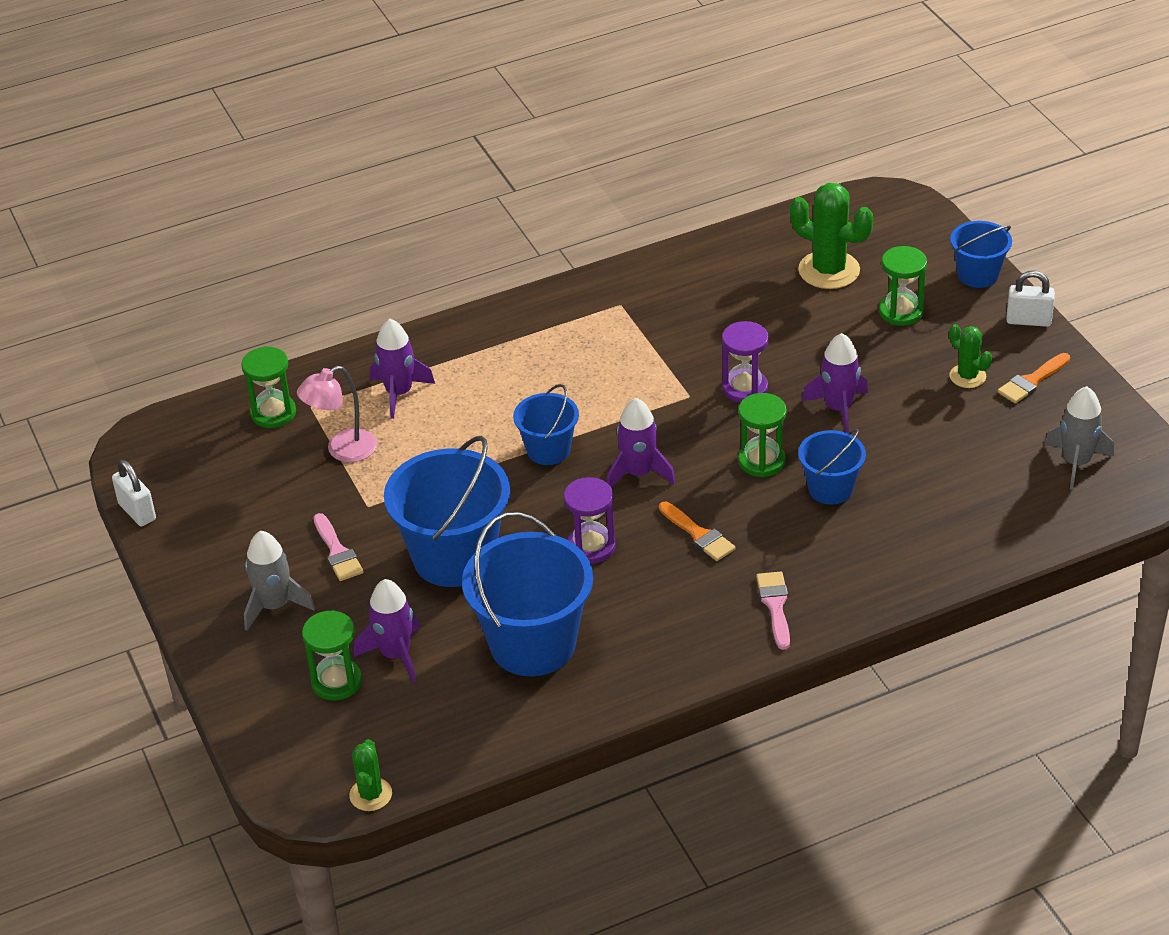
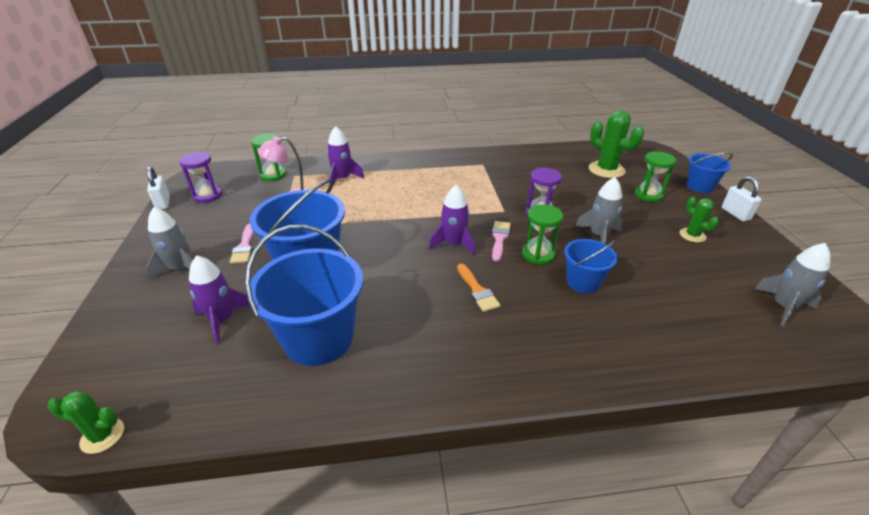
camera: 15 degrees right, 5 degrees down
(336, 682) = (168, 329): green hourglass -> none
(370, 794) = (102, 436): green cactus -> green cactus turned 75 degrees clockwise
(548, 450) = (405, 220): blue bucket -> none
(591, 547) = (400, 281): purple hourglass -> purple hourglass (207, 196)
(775, 606) = (517, 358): pink brush -> pink brush (499, 238)
(838, 408) = (599, 235): purple rocket -> grey rocket
(1028, 320) = (735, 214): white padlock -> white padlock turned 45 degrees clockwise
(1032, 381) = (740, 247): orange brush -> none

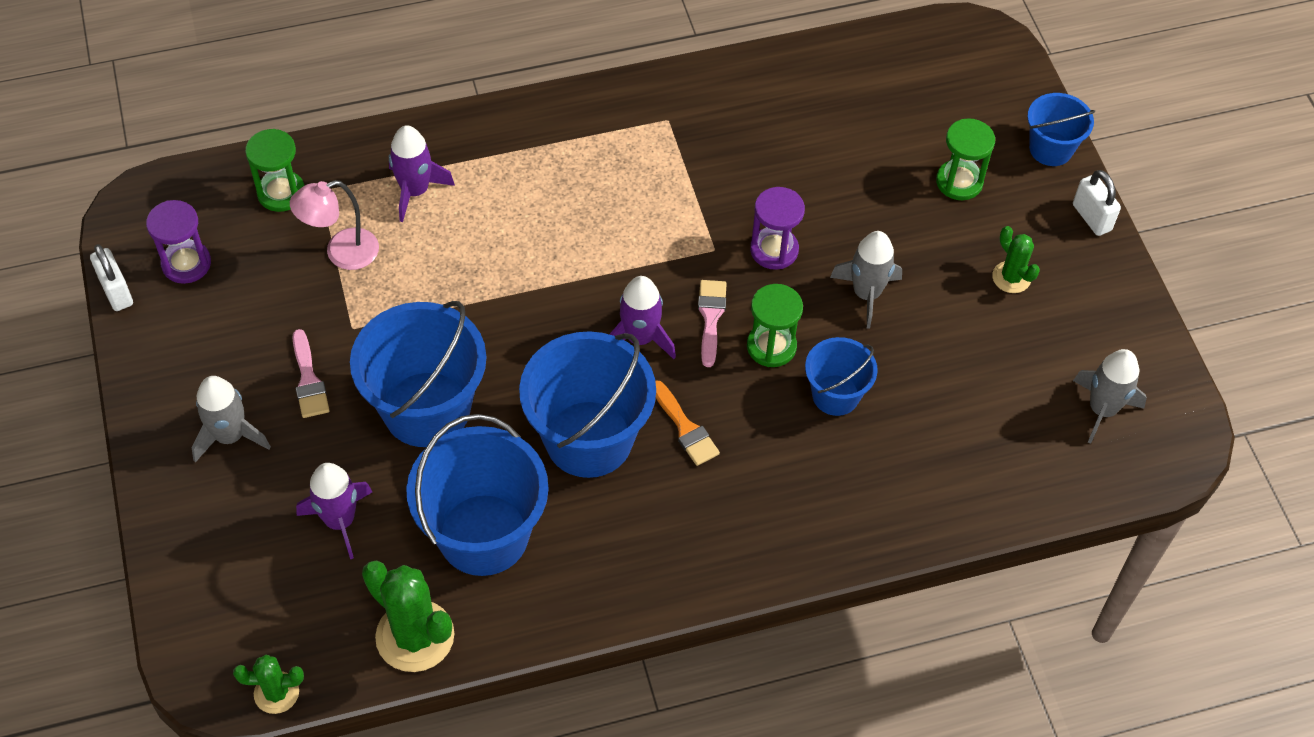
camera: 10 degrees left, 20 degrees up
(410, 290) = (588, 439): none -> blue bucket
(606, 170) = (895, 115): green cactus -> green cactus (415, 636)

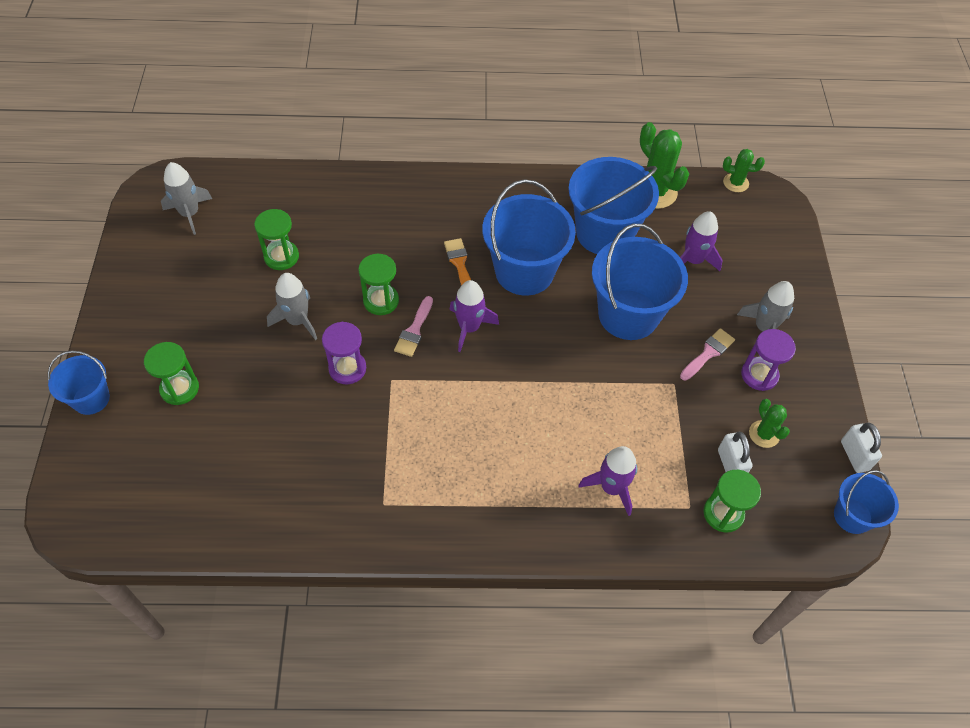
camera: 165 degrees left, 0 degrees up
(186, 264) = (800, 466): purple hourglass -> purple hourglass (759, 375)
(308, 380) = (708, 353): pink brush -> pink brush turned 45 degrees clockwise
(341, 253) = (677, 446): pink lamp -> none
(835, 395) = (353, 261): blue bucket -> blue bucket (852, 516)
(936, 376) = (281, 257): none -> green hourglass
(1011, 277) = (190, 308): green cactus -> green cactus (764, 434)
(1091, 217) = (102, 337): white padlock -> white padlock (730, 464)

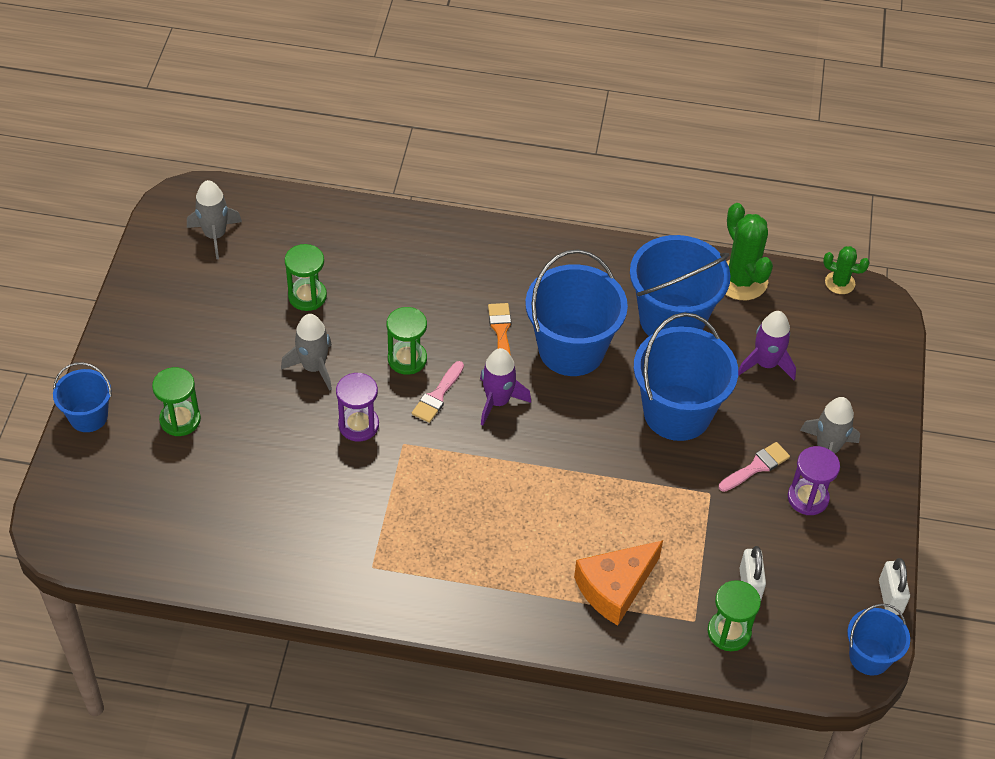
camera: 10 degrees right, 5 degrees down
(611, 487) = (615, 588): purple rocket -> orange cheese
(764, 434) = (795, 560): green cactus -> none

